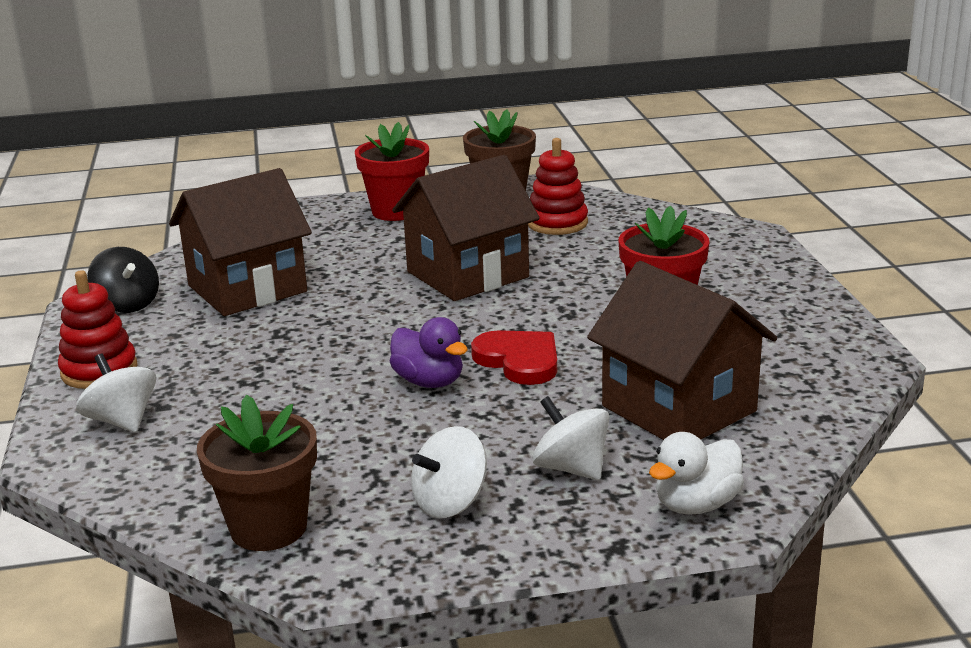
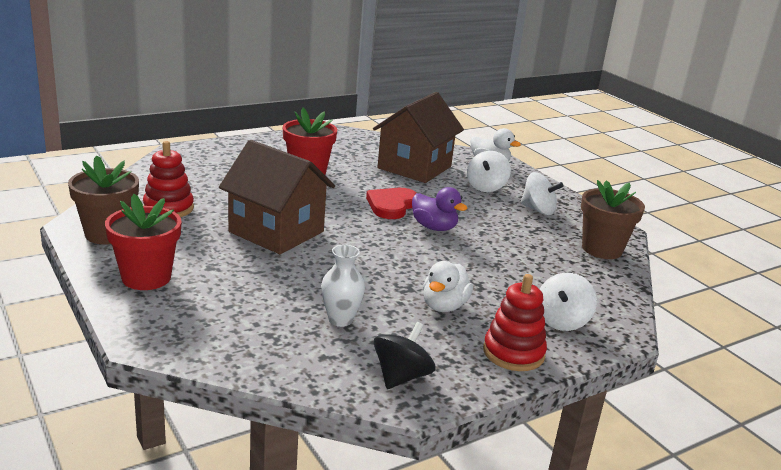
camera: 115 degrees left, 0 degrees up
(223, 349) = (444, 306): none -> white duck
(247, 288) = (340, 320): brown house -> white vase
(429, 382) = (434, 227): purple duck -> purple duck turned 105 degrees clockwise

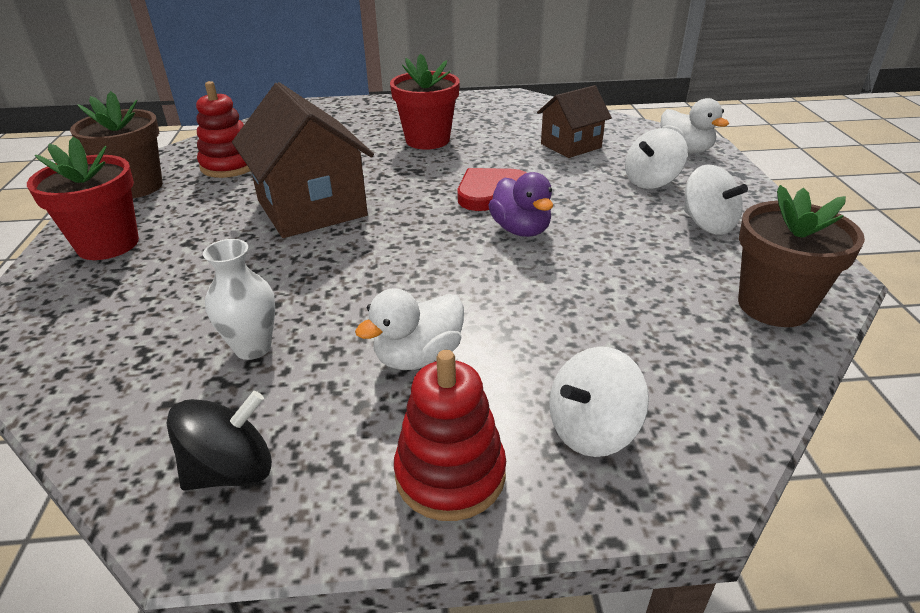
camera: 30 degrees right, 10 degrees up
(414, 167) = (570, 146): brown house -> brown house, size x0.59

